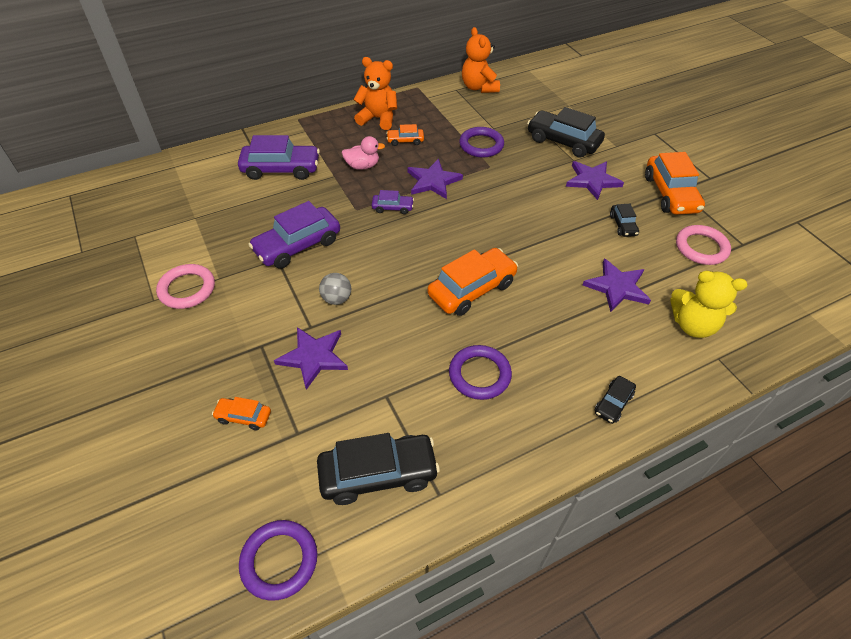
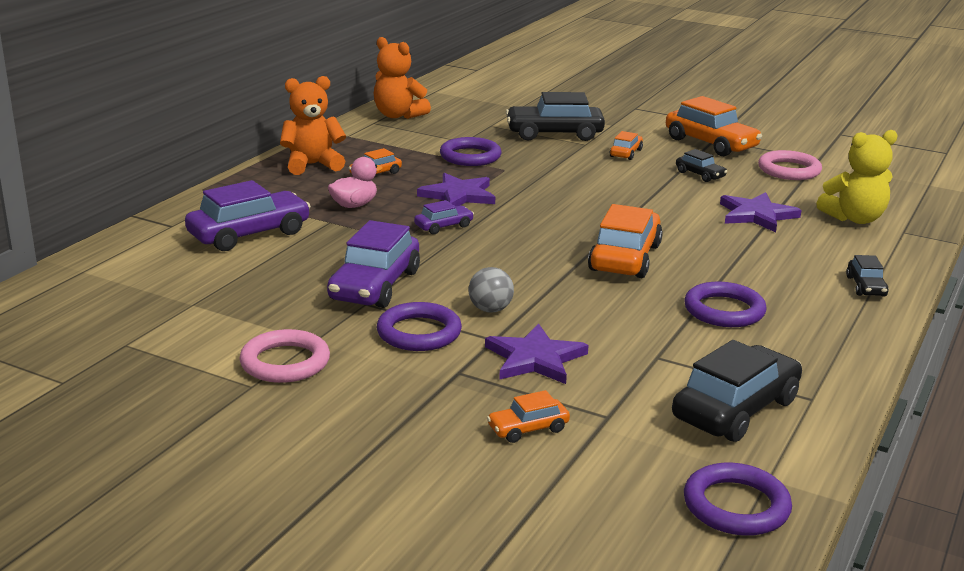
camera: 35 degrees left, 25 degrees down
(277, 299) = (419, 333): none -> purple ring
(592, 180) = (626, 153): purple star -> orange car

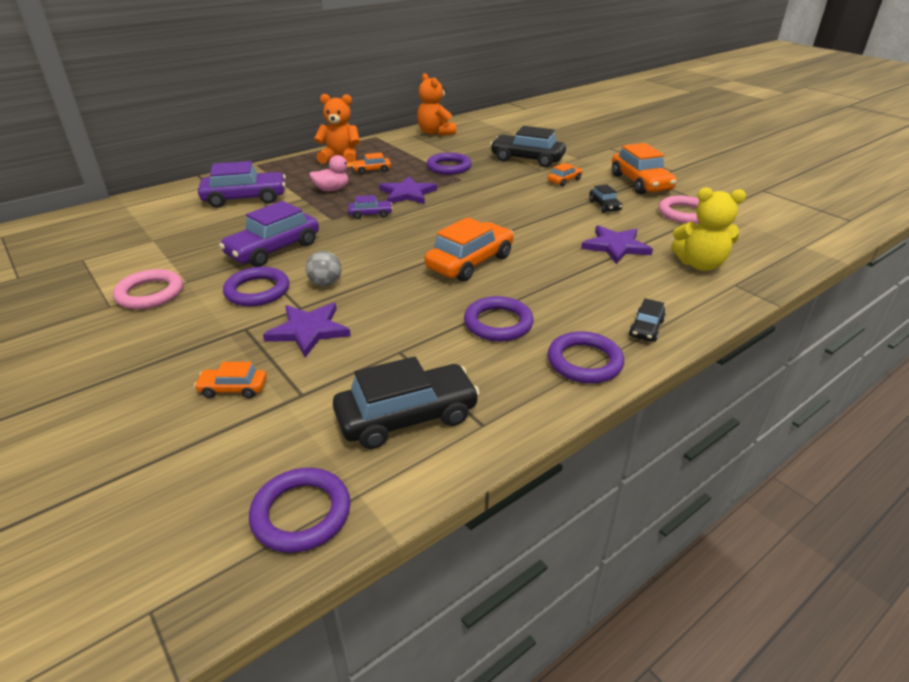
camera: 25 degrees right, 10 degrees up
(842, 327) = (584, 362): none -> purple ring

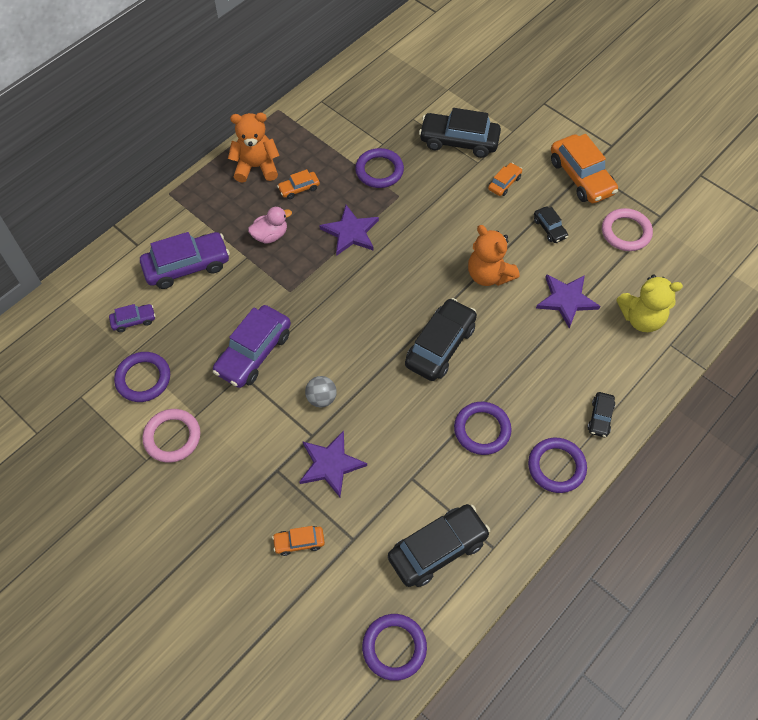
camera: 10 degrees left, 25 degrees up
(257, 291) = (265, 418): purple ring -> purple ring (143, 379)
(370, 214) = (325, 278): purple car -> purple car (133, 320)
(435, 133) = (344, 91): orange teddy bear -> orange teddy bear (489, 275)
(470, 262) = (440, 346): orange car -> black car

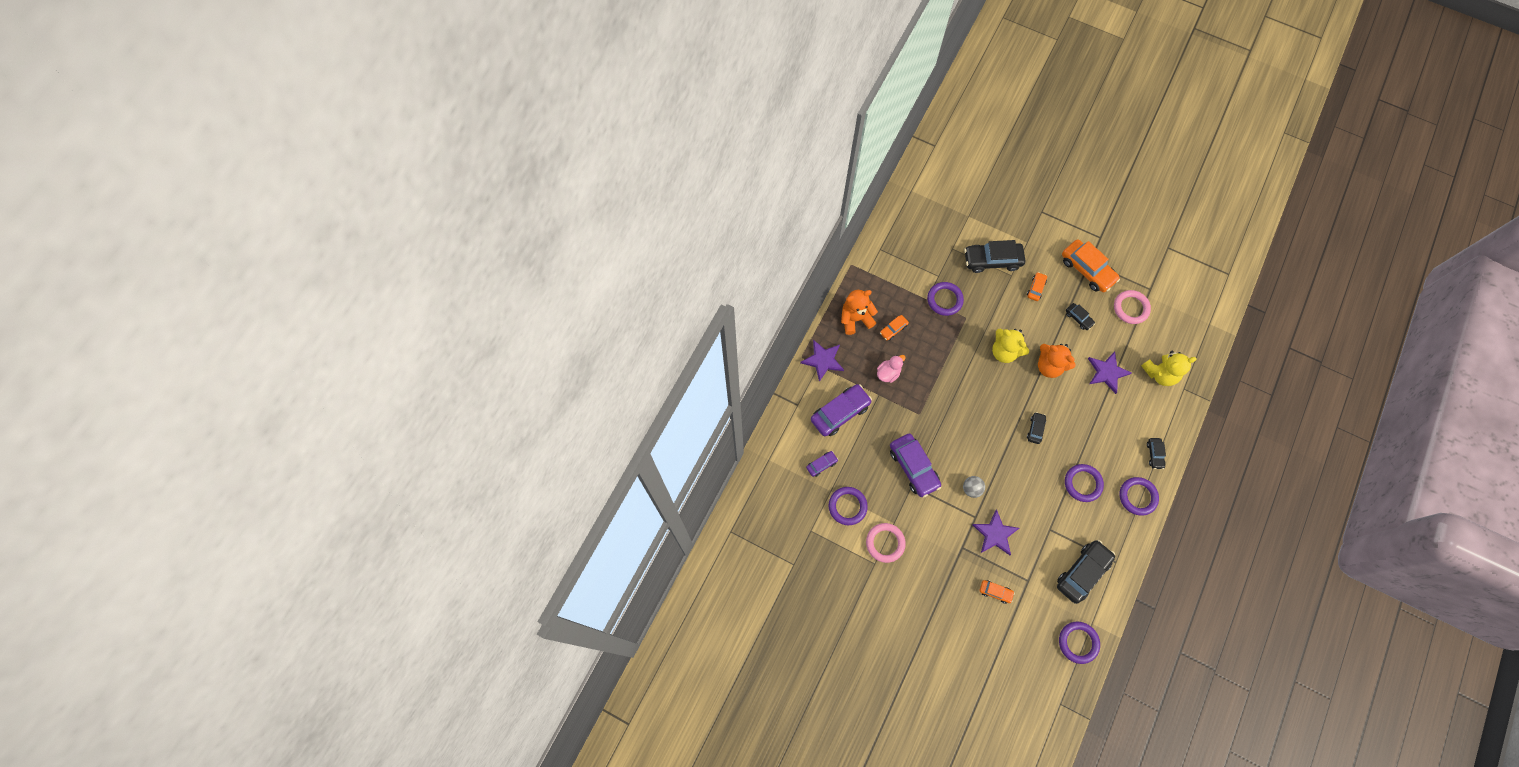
camera: 15 degrees left, 10 degrees up
(254, 353) = (913, 467): purple car -> purple car turned 45 degrees counterclockwise
(299, 542) = (995, 592): orange car -> orange car turned 135 degrees counterclockwise
(351, 232) = (943, 356): purple star -> purple star (823, 360)
(434, 245) = (1004, 351): none -> yellow teddy bear
(440, 346) = (1035, 429): black car -> black car, size x0.50

